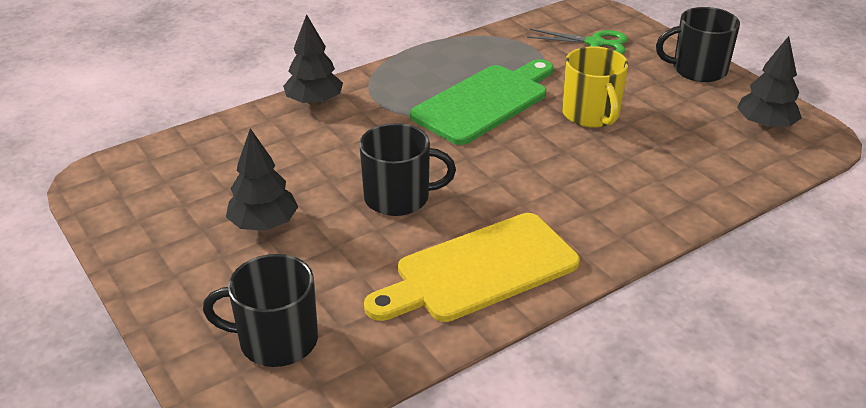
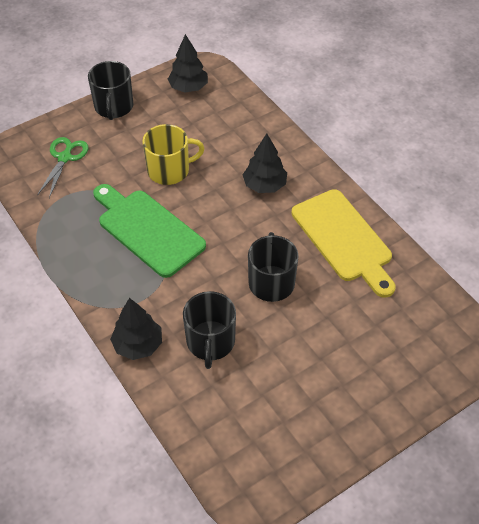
camera: 90 degrees left, 15 degrees up
(264, 224) = (306, 362): black tree -> black tree (264, 185)
(276, 340) = (419, 341): black mug -> black mug (210, 342)

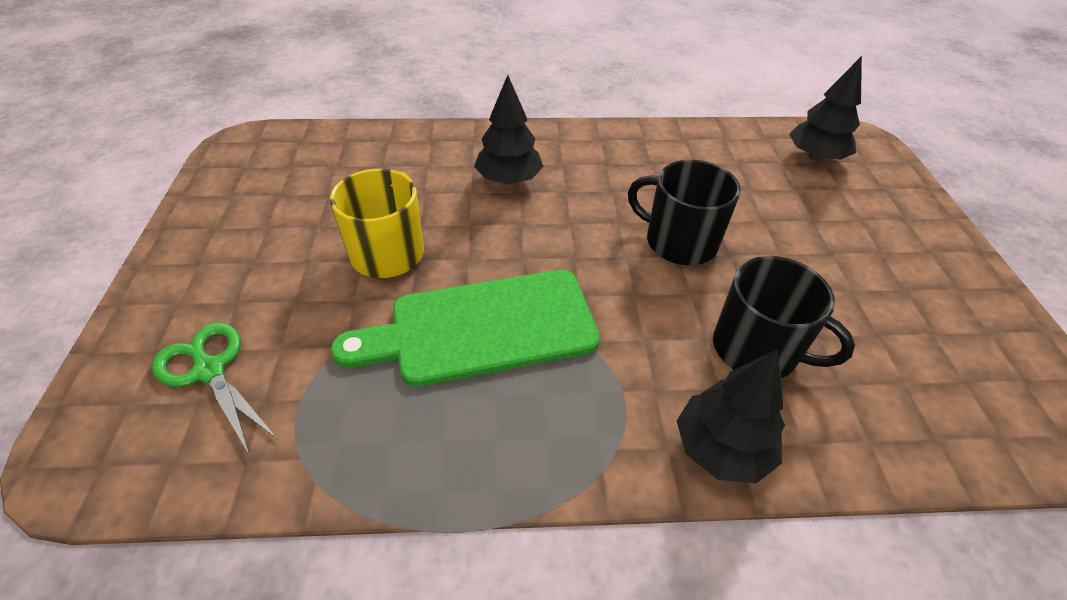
camera: 60 degrees left, 5 degrees down
(114, 107) = (186, 258): black mug -> none
(188, 87) = (259, 170): black tree -> black tree (815, 157)
(344, 239) = (649, 158): yellow cutting board -> none

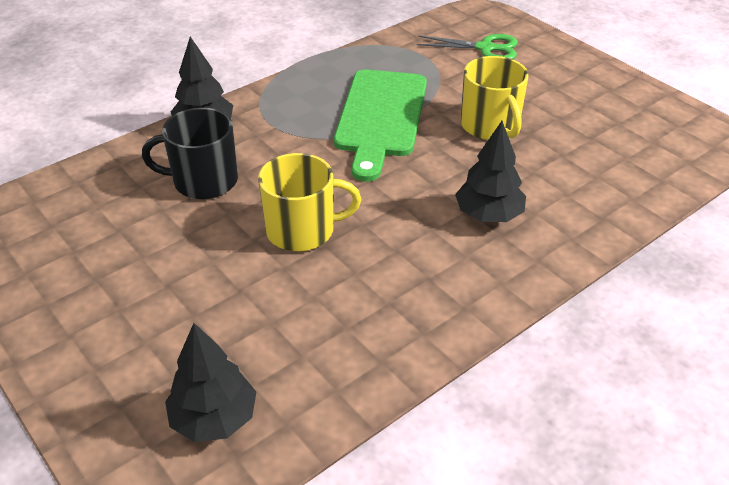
camera: 145 degrees right, 5 degrees down
(482, 328) = (381, 117): green cutting board -> green cutting board turned 150 degrees clockwise
(679, 242) = (302, 230): black mug -> yellow mug

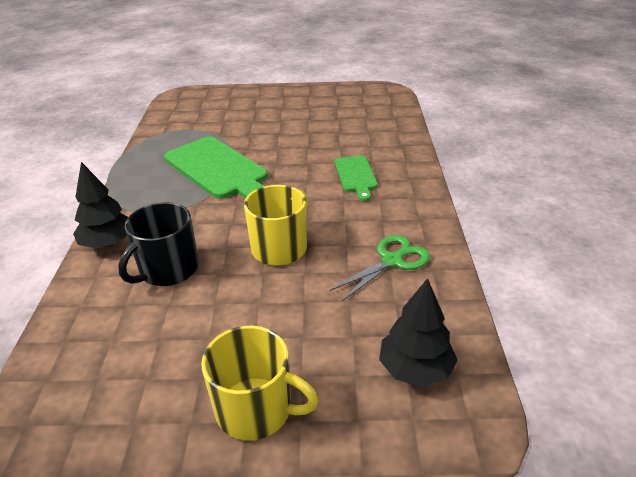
camera: 50 degrees left, 5 degrees down
(485, 48) = (215, 109): green scissors -> green scissors (392, 261)
(488, 215) = (356, 176): black tree -> green cutting board
(490, 126) = (284, 140): yellow mug -> yellow mug (256, 409)

